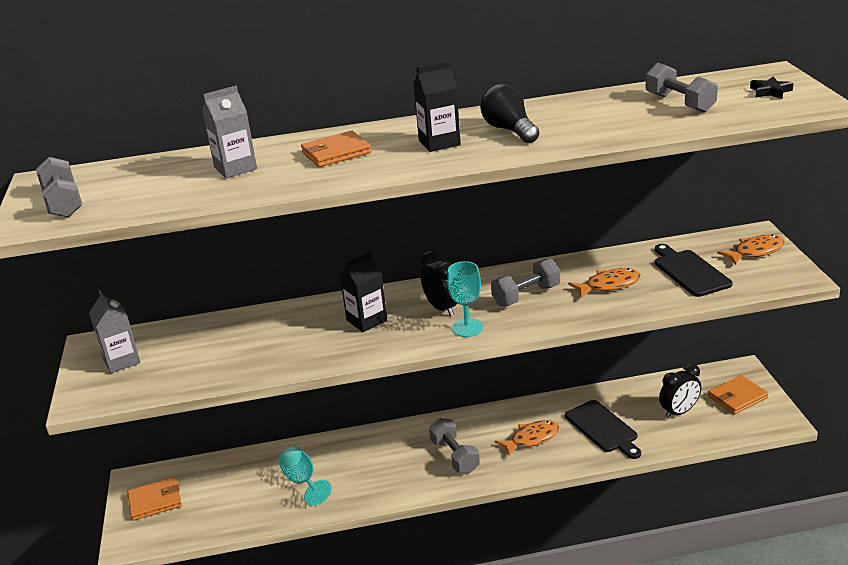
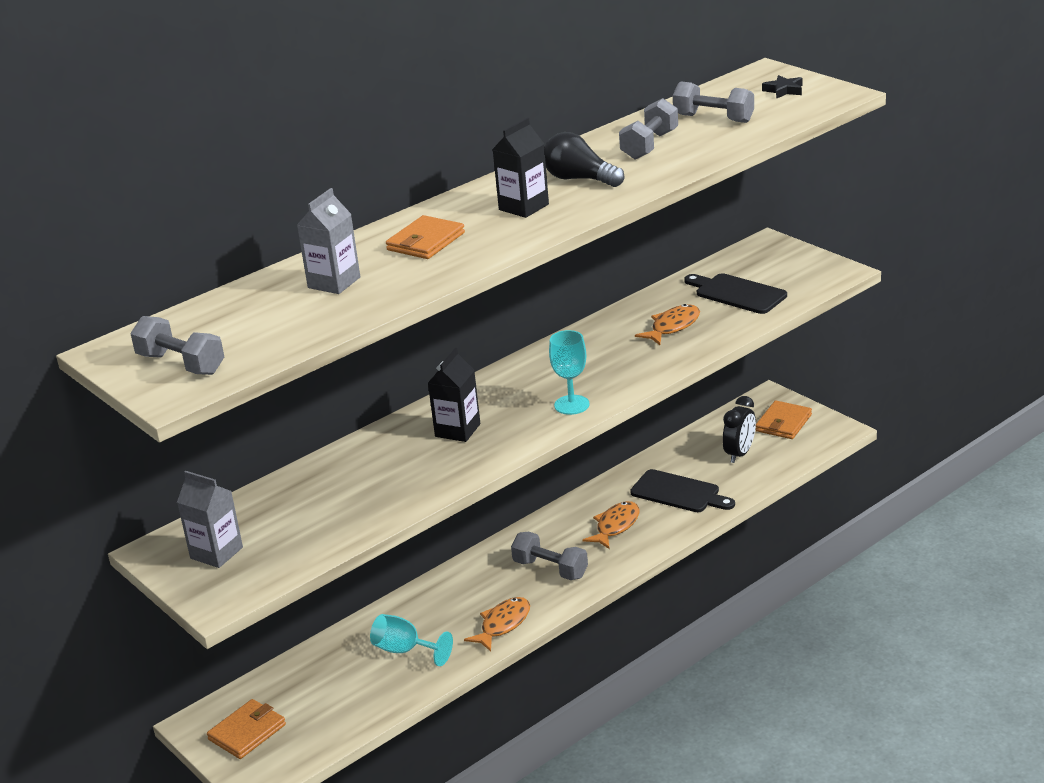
camera: 30 degrees left, 0 degrees up
(442, 308) = (526, 395): black clock -> none
(526, 295) = (600, 359): grey dumbbell -> grey dumbbell (649, 145)
(755, 252) = (781, 259): orange fish -> orange fish (503, 624)

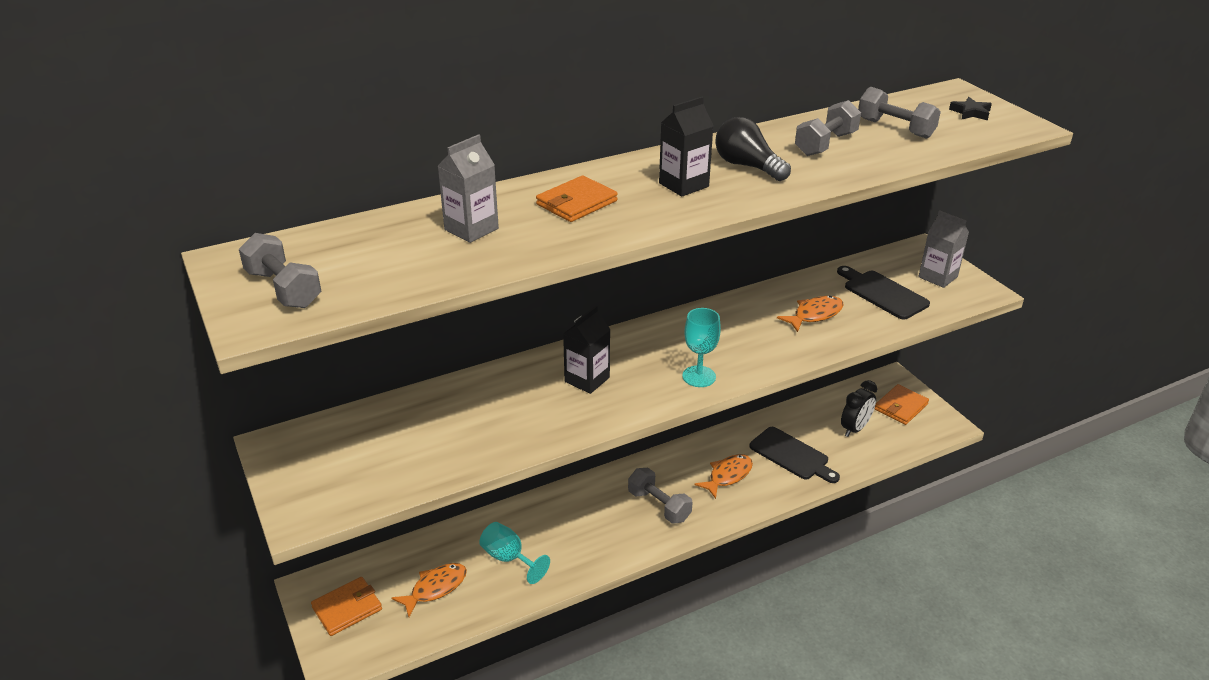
camera: 10 degrees right, 5 degrees up
(216, 553) = (324, 460): grey carton -> grey carton (938, 277)
(503, 624) = (601, 553): orange fish -> orange fish (435, 588)

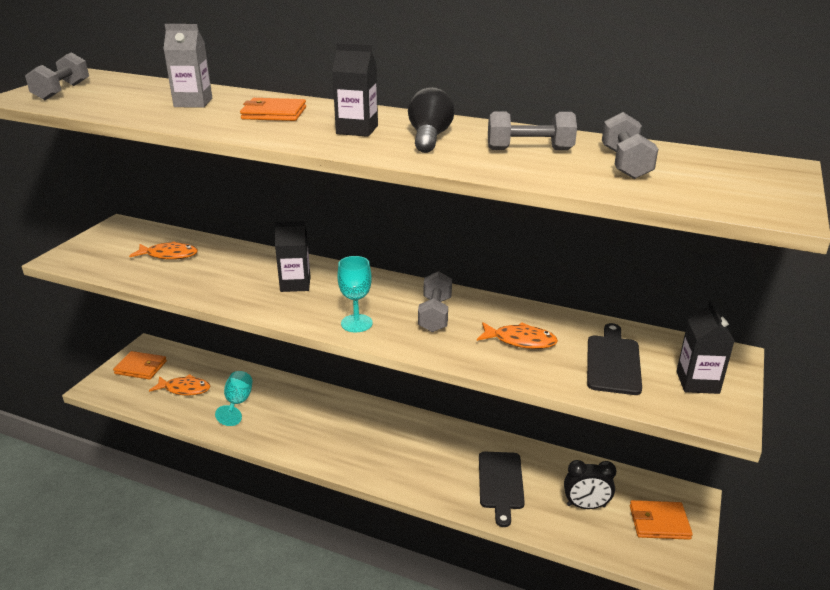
camera: 50 degrees right, 5 degrees down
(659, 506) = (358, 442): grey dumbbell -> grey dumbbell (435, 314)
(727, 476) = (432, 460): orange fish -> orange fish (169, 255)
(938, 277) = (697, 382): grey carton -> black carton
(970, 112) = (744, 182): black star -> none

